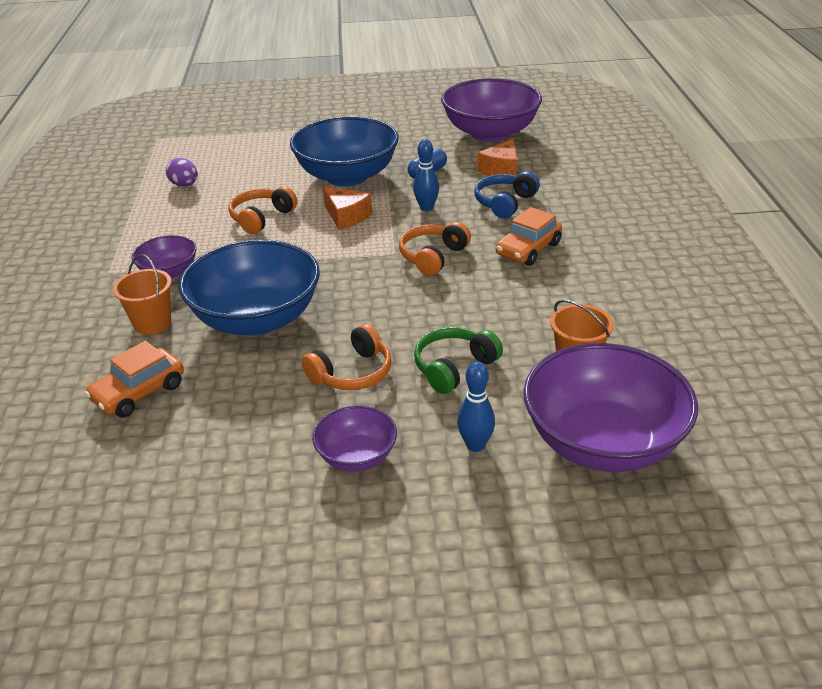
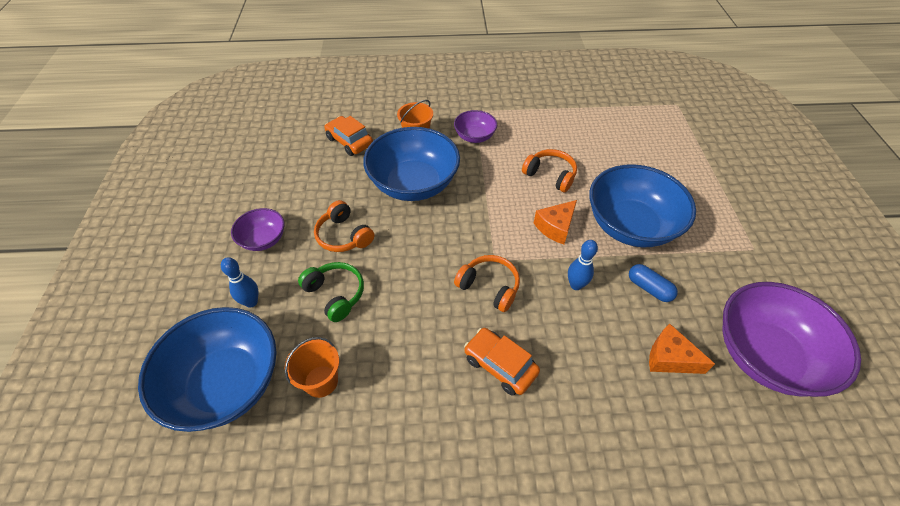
camera: 90 degrees right, 15 degrees up
(184, 185) = (599, 129): purple egg -> none
(505, 203) = (592, 354): blue headphones -> none
(602, 442) = (226, 383): purple bowl -> blue bowl

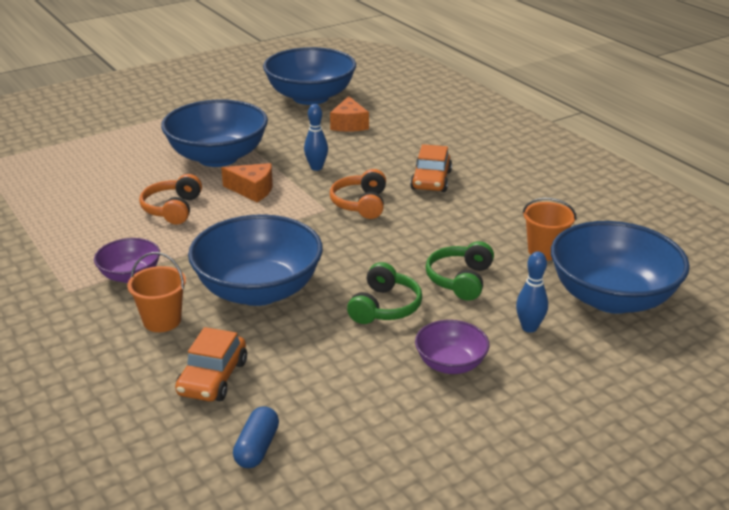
camera: 120 degrees left, 20 degrees down
(344, 236) = (385, 307): orange headphones -> green headphones
(649, 288) = (288, 139): blue capsule -> blue capsule (257, 448)
(765, 355) = (310, 97): purple bowl -> blue bowl

